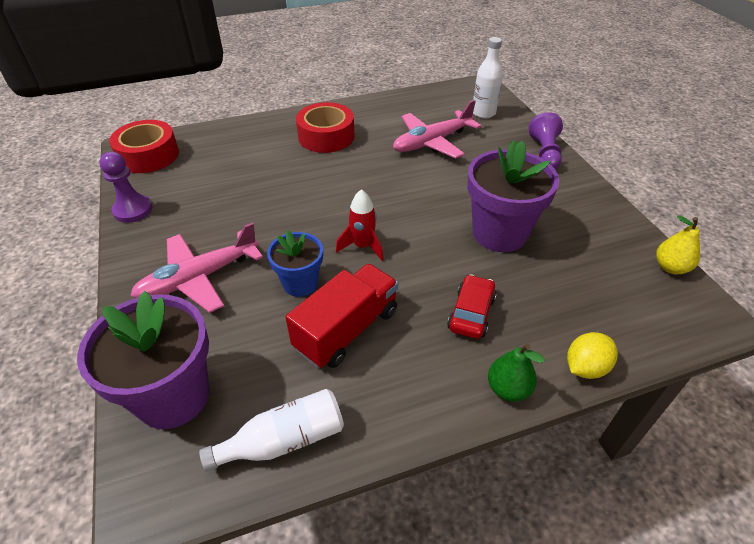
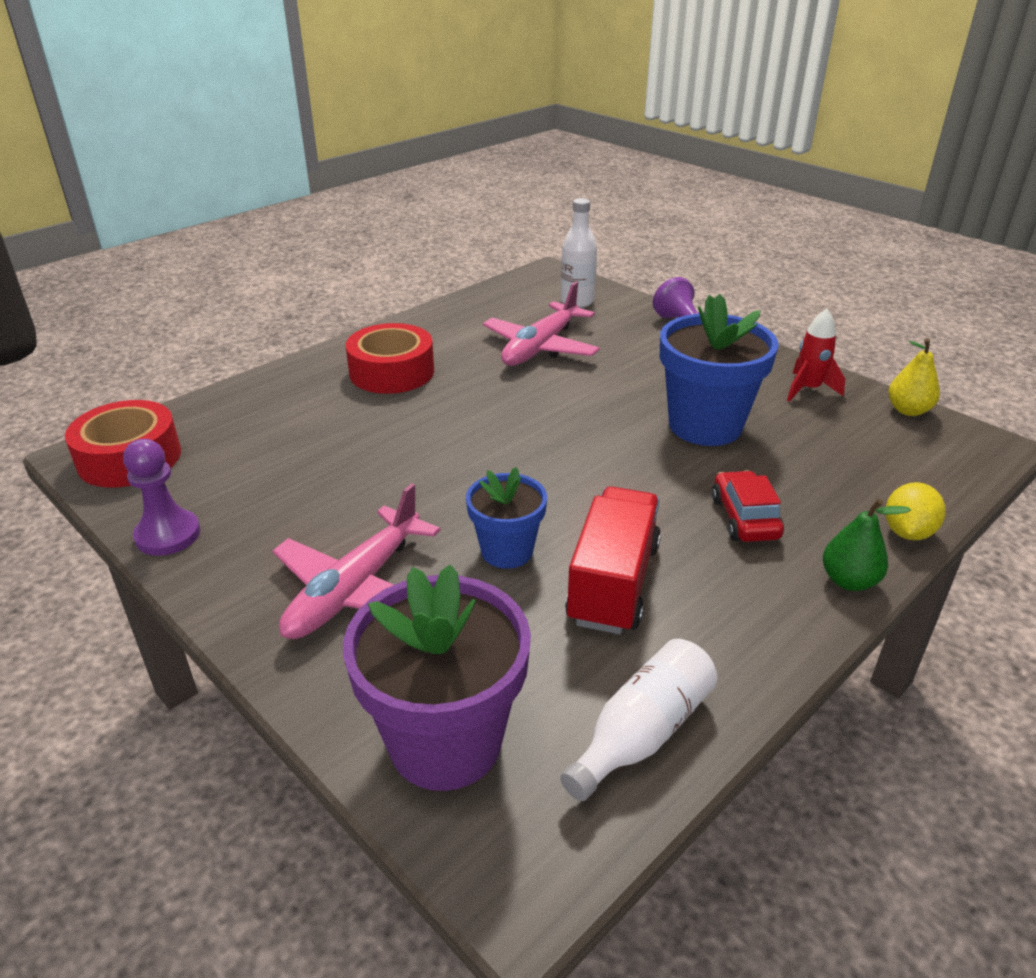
camera: 25 degrees left, 10 degrees down
(363, 246) = (553, 485): red rocket -> red rocket (808, 390)
(499, 233) = (705, 426): purple flower pot -> blue flower pot

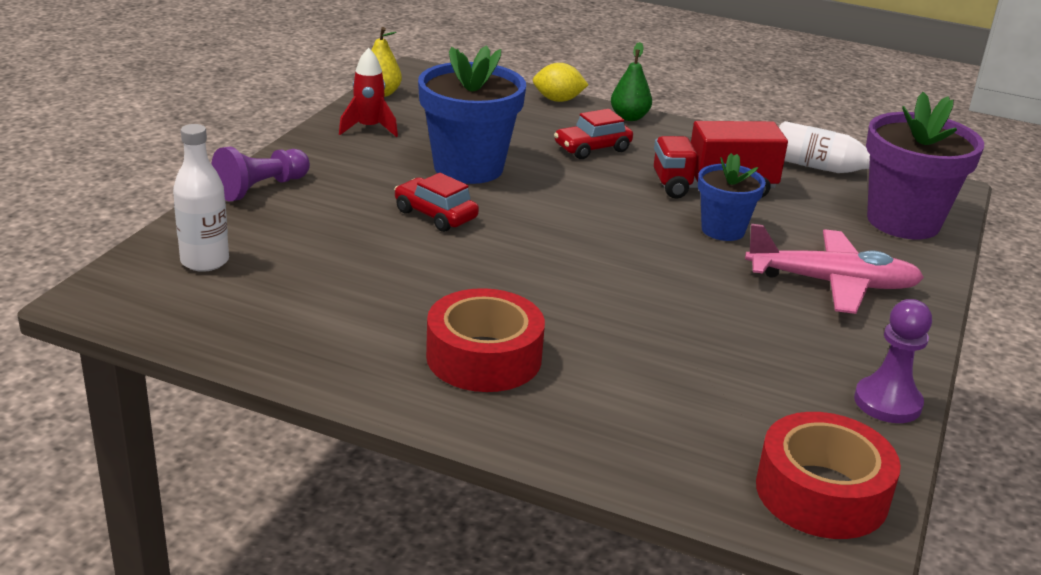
camera: 115 degrees left, 5 degrees down
(540, 347) = (355, 267): pink plane -> none
(611, 391) = (435, 215): none -> red car

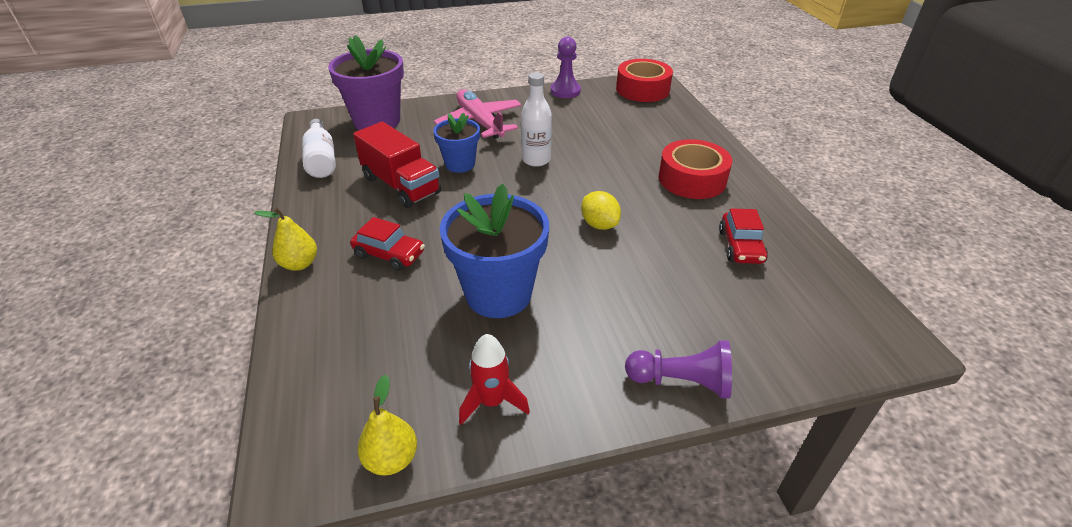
camera: 125 degrees left, 10 degrees up
(205, 261) = (794, 327): white bottle -> white bottle (536, 160)
(435, 215) = (589, 268): red car -> red car (740, 246)
(558, 100) = (291, 320): yellow lemon -> yellow lemon (599, 224)
(629, 117) = (299, 264): green pear -> yellow pear

